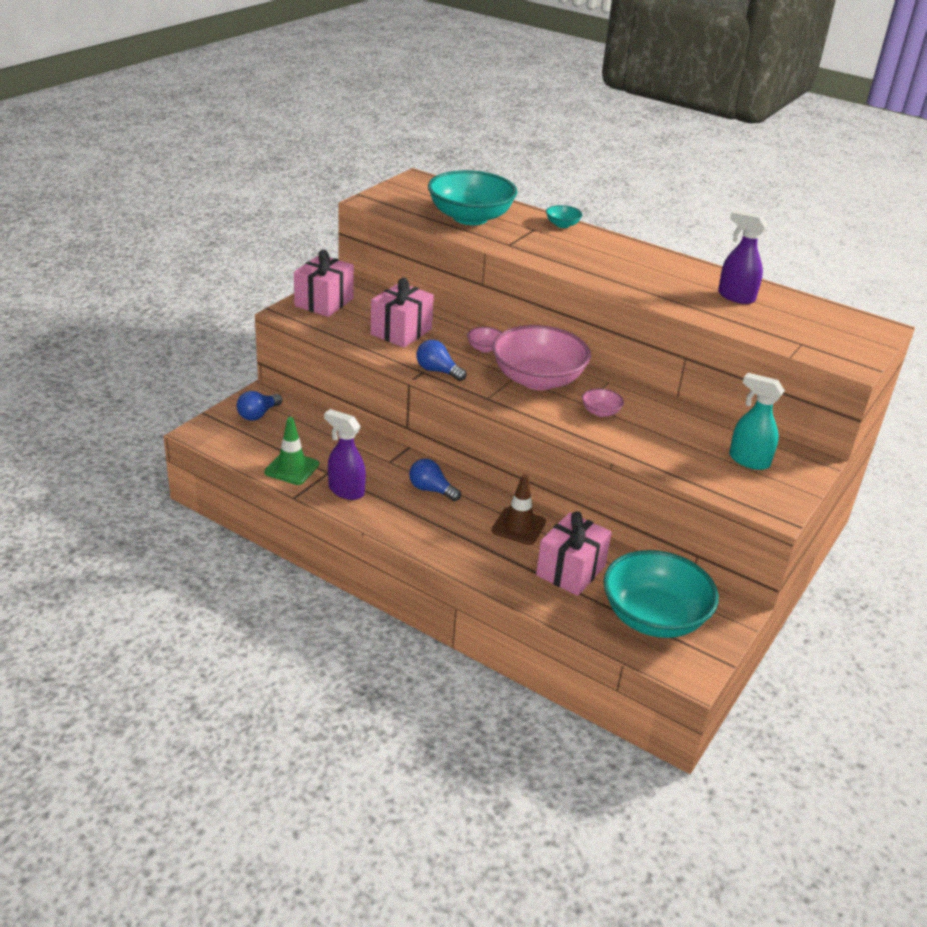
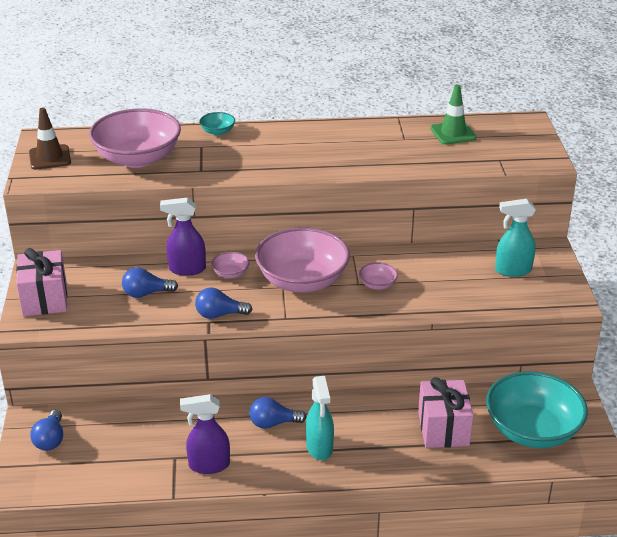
camera: 35 degrees left, 0 degrees up
(292, 468) = (140, 472): green traffic cone -> green traffic cone (453, 133)
(401, 332) = (146, 293): pink gift -> blue light bulb
(446, 526) = (319, 448): none -> turquoise spray bottle
(470, 218) = (137, 158): turquoise bowl -> pink bowl
(518, 526) = (370, 415): brown traffic cone -> brown traffic cone (50, 157)
(735, 297) = (414, 140): purple spray bottle -> purple spray bottle (186, 269)

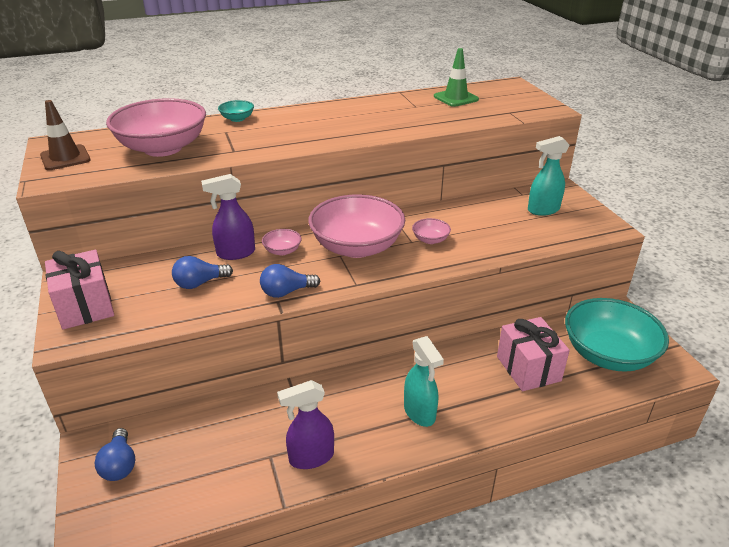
camera: 15 degrees left, 0 degrees up
(273, 423) = (362, 396): blue light bulb -> none

